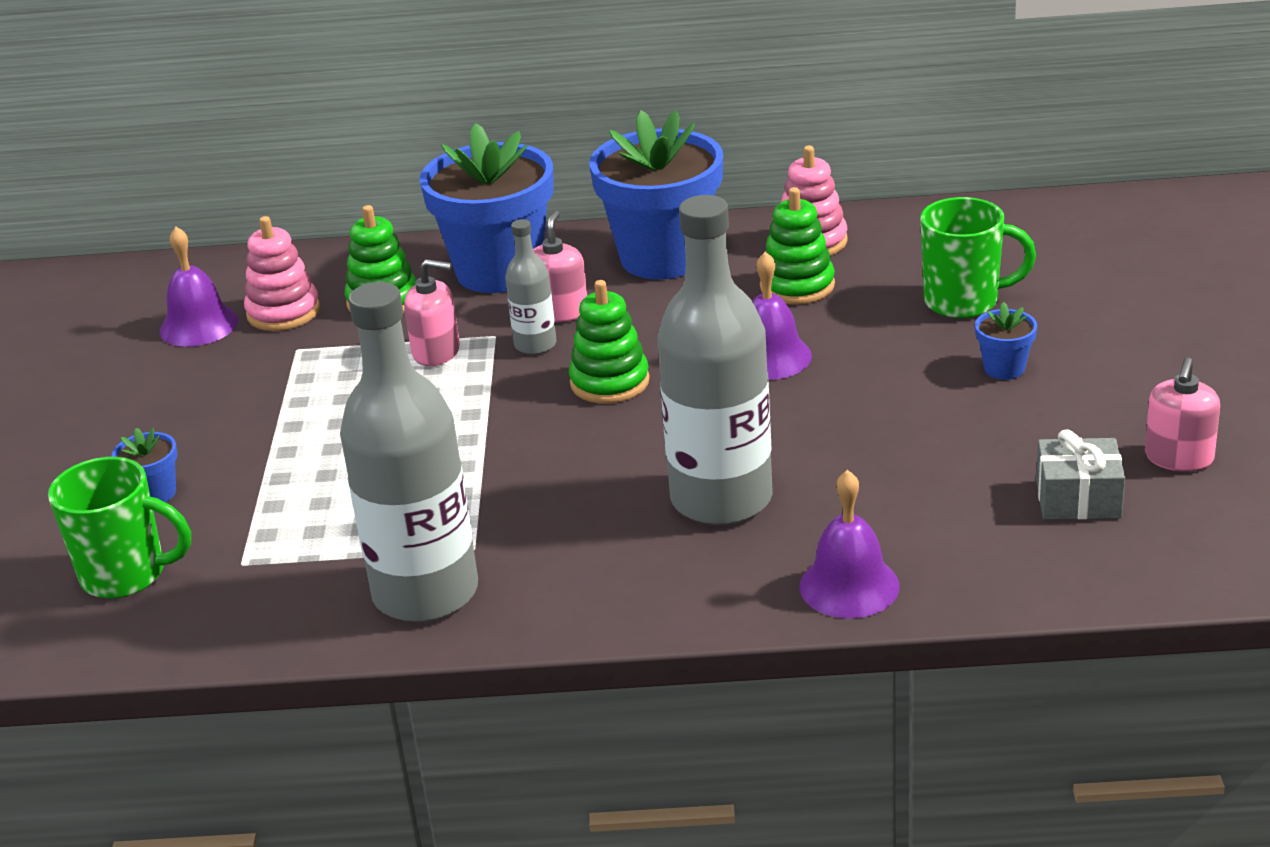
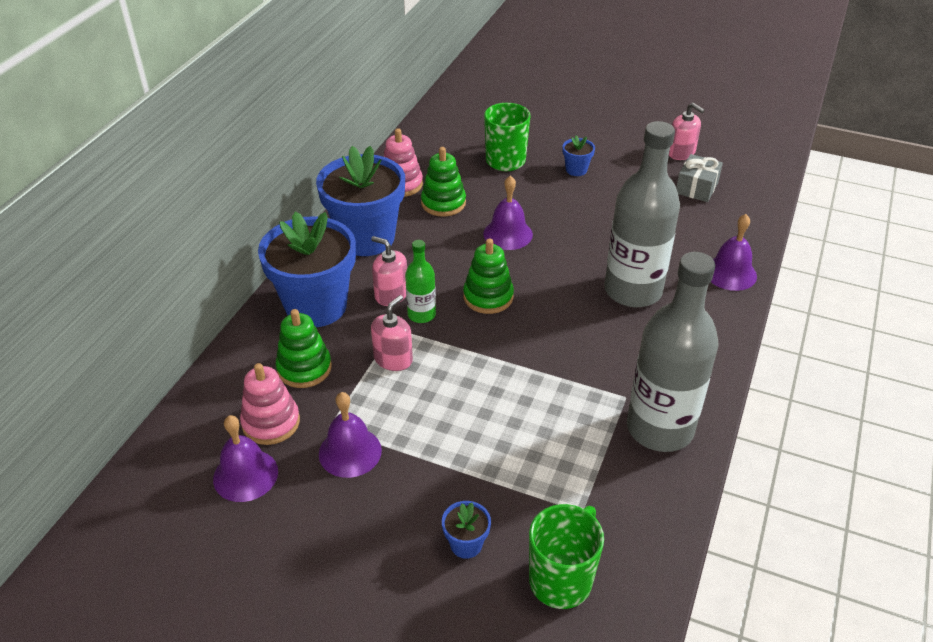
camera: 70 degrees left, 10 degrees up
(263, 375) = (350, 452): none -> purple bell
(535, 345) = (421, 314): grey bottle -> green bottle

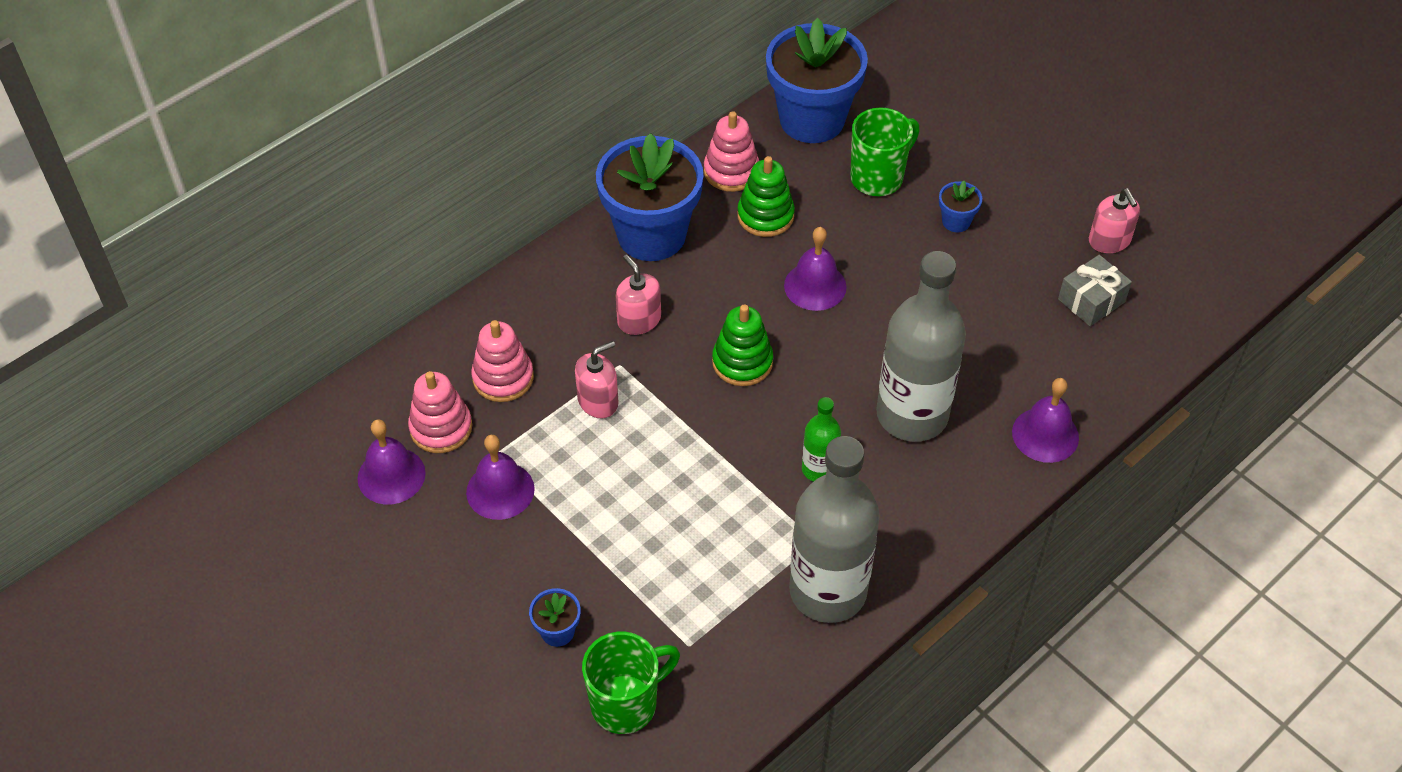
camera: 25 degrees right, 10 degrees up
(304, 368) = (503, 378): green stacking toy -> pink stacking toy
(316, 306) = (552, 306): blue flower pot -> blue flower pot (812, 119)
(421, 314) = (657, 358): green bottle -> green bottle (819, 469)

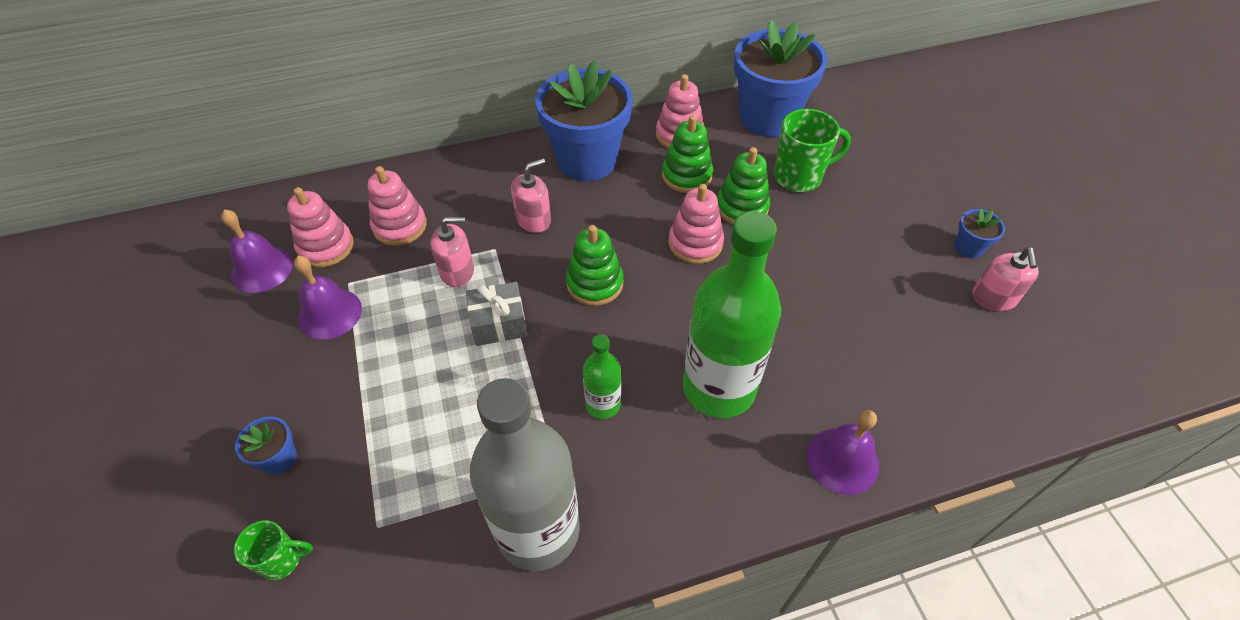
camera: 25 degrees right, 0 degrees up
(626, 704) = (282, 560): green mug -> green mug, size x0.58
(639, 320) = (533, 220): pink soap dispenser -> pink soap dispenser turned 60 degrees clockwise
(815, 286) = (695, 243): purple bell -> pink stacking toy
(839, 231) = (742, 207): none -> green stacking toy
(912, 415) = (719, 388): grey bottle -> green bottle
(956, 221) = (851, 233): blue flower pot -> blue flower pot (968, 248)
(1091, 300) = (951, 346): grey gift -> grey gift (499, 323)

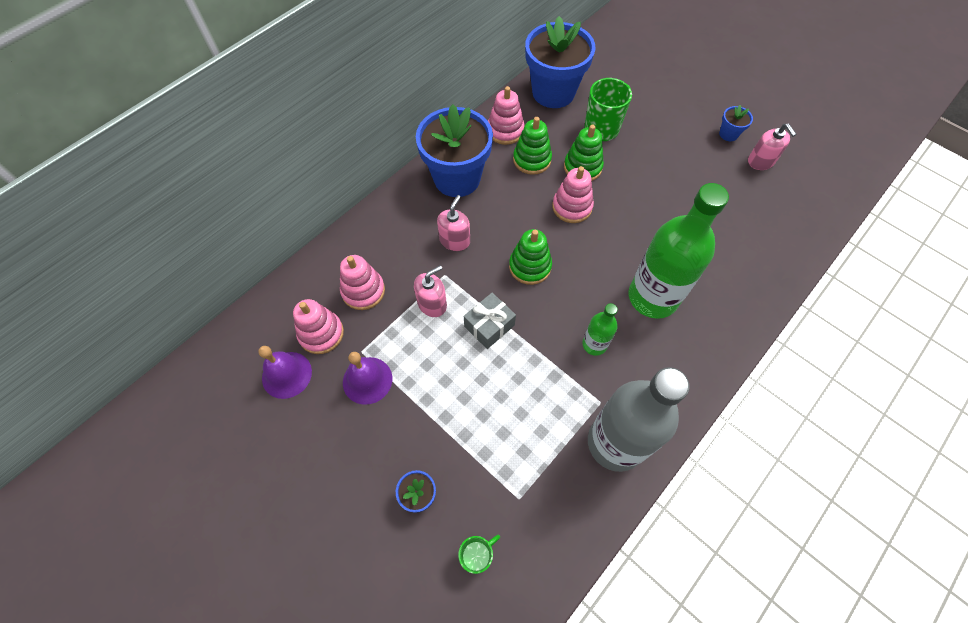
camera: 30 degrees left, 10 degrees up
(842, 460) = (747, 305): purple bell -> none

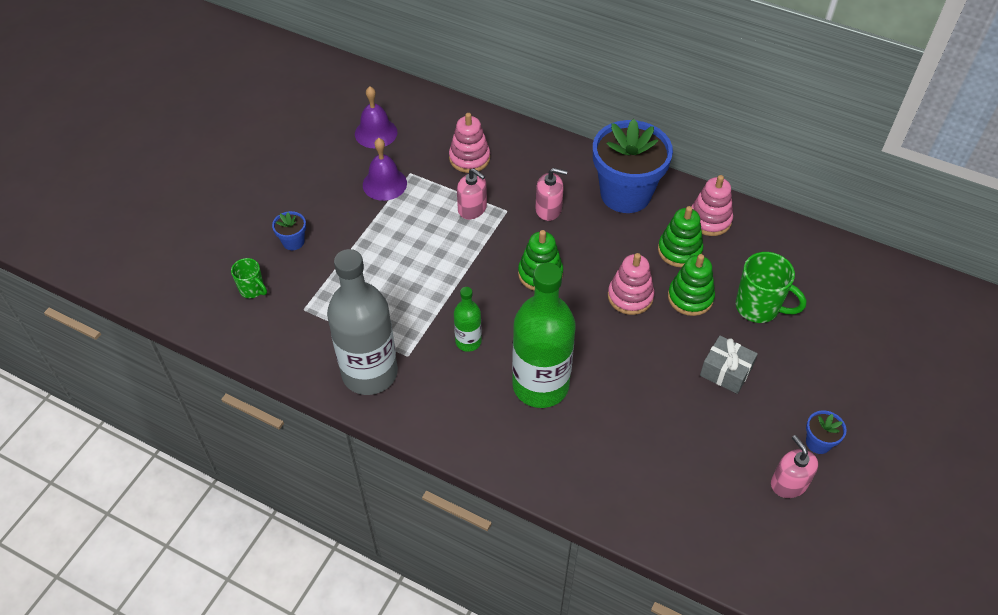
camera: 75 degrees right, 10 degrees down
(321, 333) = (419, 143): pink stacking toy -> none
(489, 326) = (463, 255): grey gift -> grey gift (726, 371)
(553, 92) = (791, 252): blue flower pot -> none
(761, 161) = (788, 483): pink soap dispenser -> pink soap dispenser turned 105 degrees clockwise

